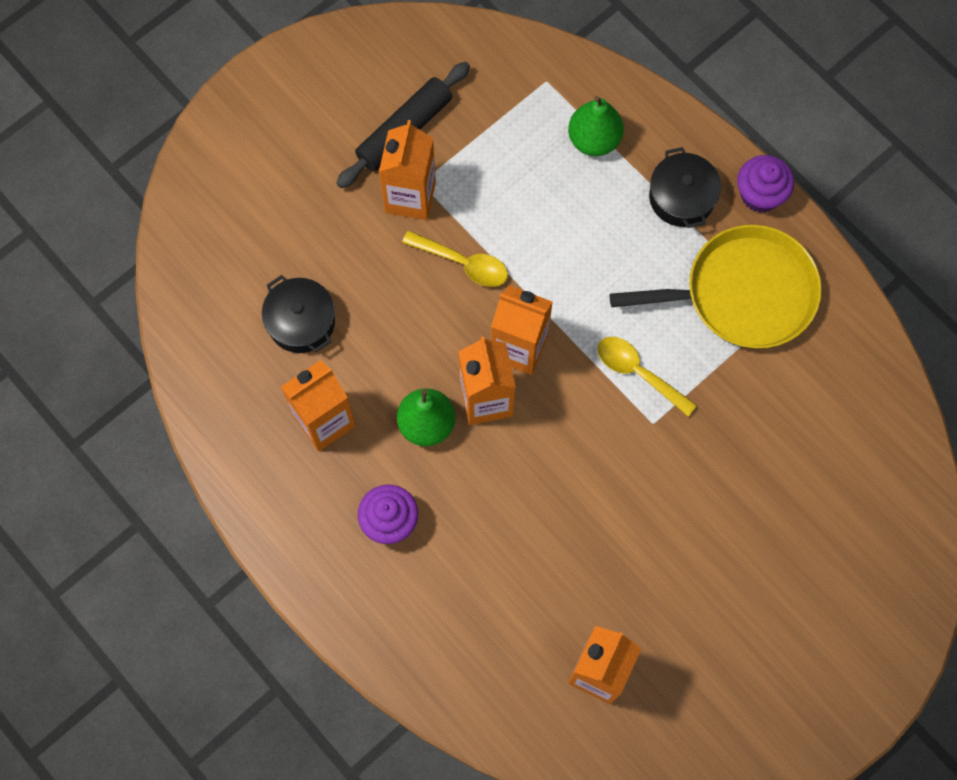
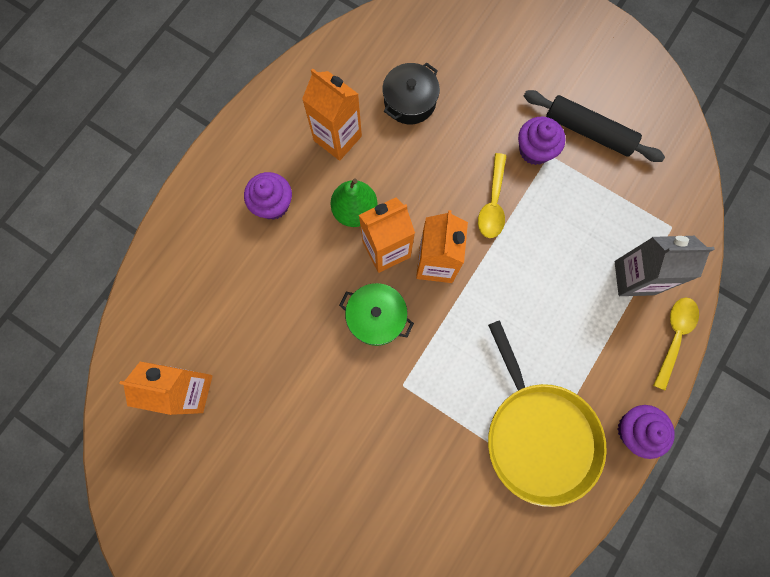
camera: 75 degrees right, 5 degrees up
(410, 197) = (534, 150): orange carton -> purple cupcake
(566, 432) = (376, 317): none -> green pot
(594, 140) = (634, 278): green pear -> grey carton
(638, 373) = (442, 363): yellow spoon -> yellow spoon (674, 336)
(681, 197) = (608, 362): black pot -> none

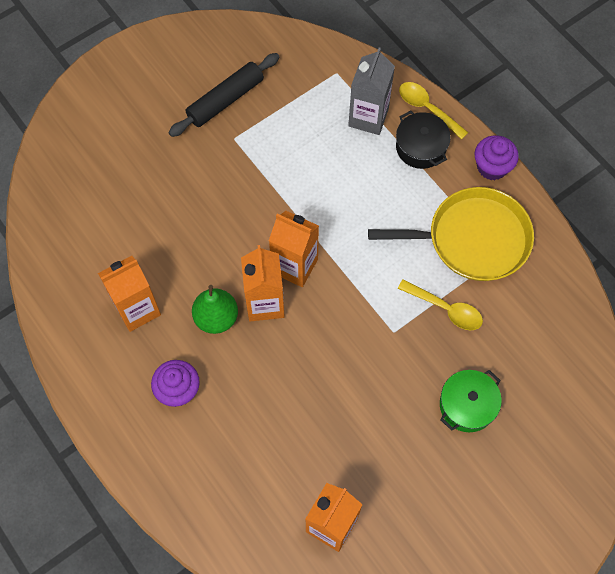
camera: 70 degrees left, 10 degrees down
(376, 317) = (325, 333): green pot -> green pot (467, 405)
(410, 101) = (129, 233): black pot -> black pot (420, 147)
(493, 203) = (258, 199): yellow spoon -> yellow spoon (445, 309)
(534, 150) = (224, 148): purple cupcake -> none

